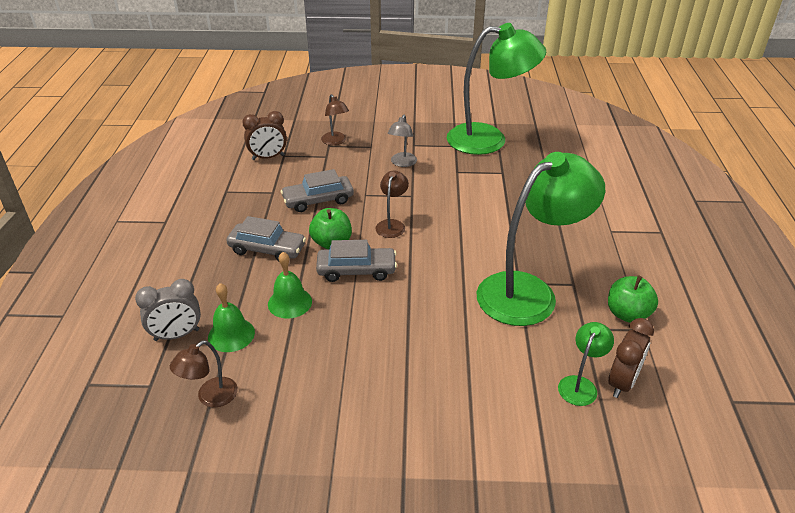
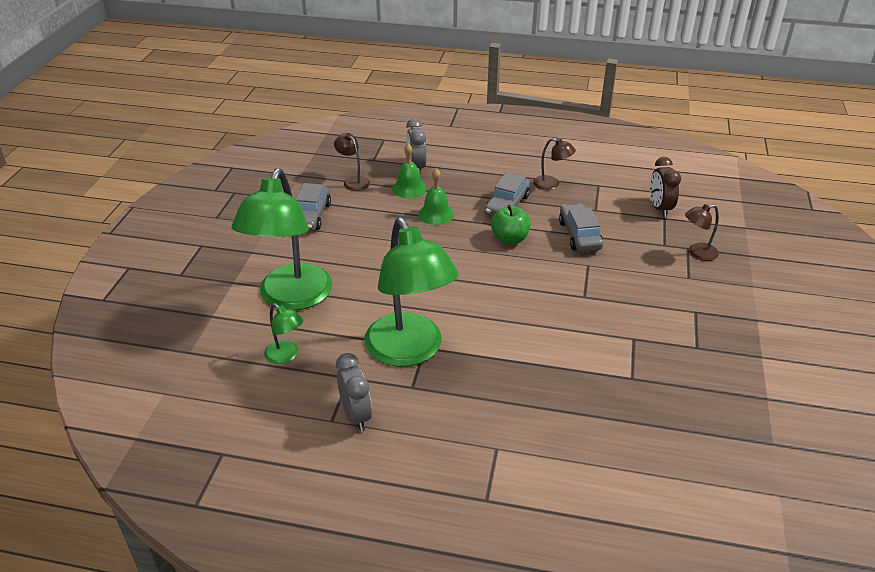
camera: 100 degrees right, 0 degrees up
(356, 270) = (467, 250): grey car -> grey car (311, 216)
(392, 225) = (533, 277): brown lamp -> brown lamp (551, 184)
(402, 163) = (651, 297): grey lamp -> none
(489, 139) = (716, 382): green lamp -> green lamp (291, 298)
(622, 382) = (276, 383): brown clock -> none
(627, 314) = (356, 415): green apple -> grey clock

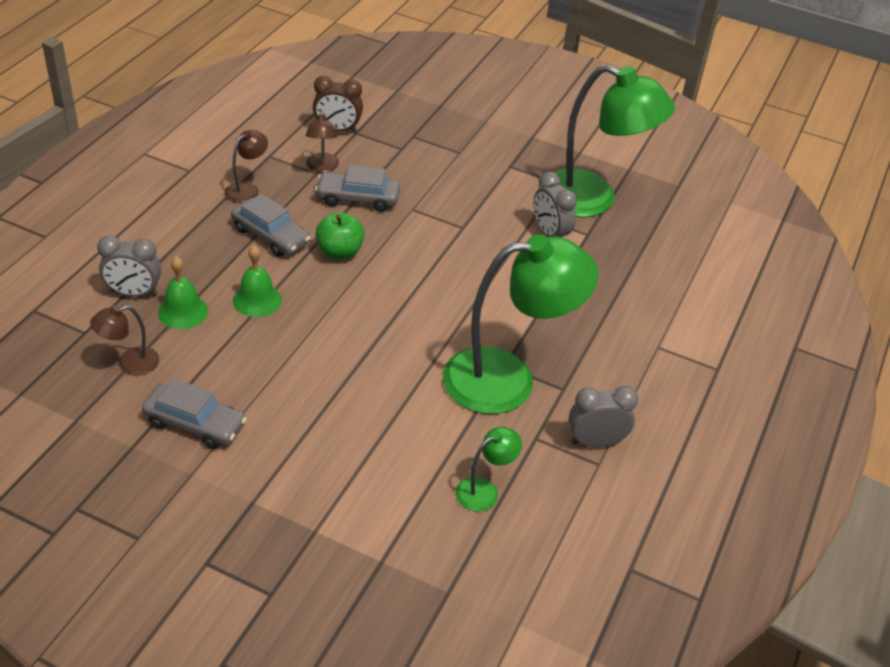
camera: 80 degrees left, 5 degrees up
(291, 298) = (375, 471): green lamp -> green lamp (593, 199)
(614, 351) = (550, 234): none -> grey clock
(697, 253) = (424, 133): brown lamp -> brown lamp (322, 167)

